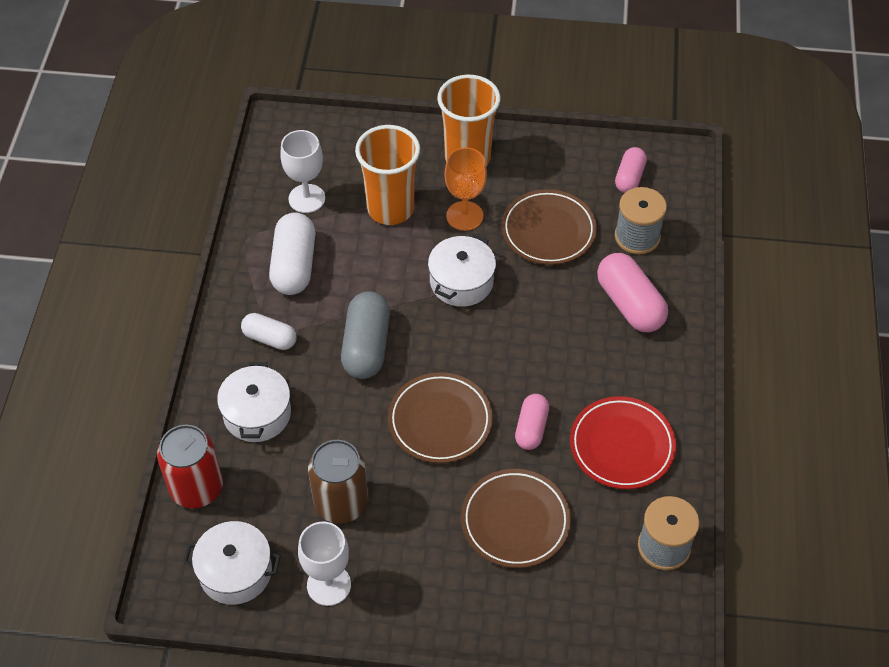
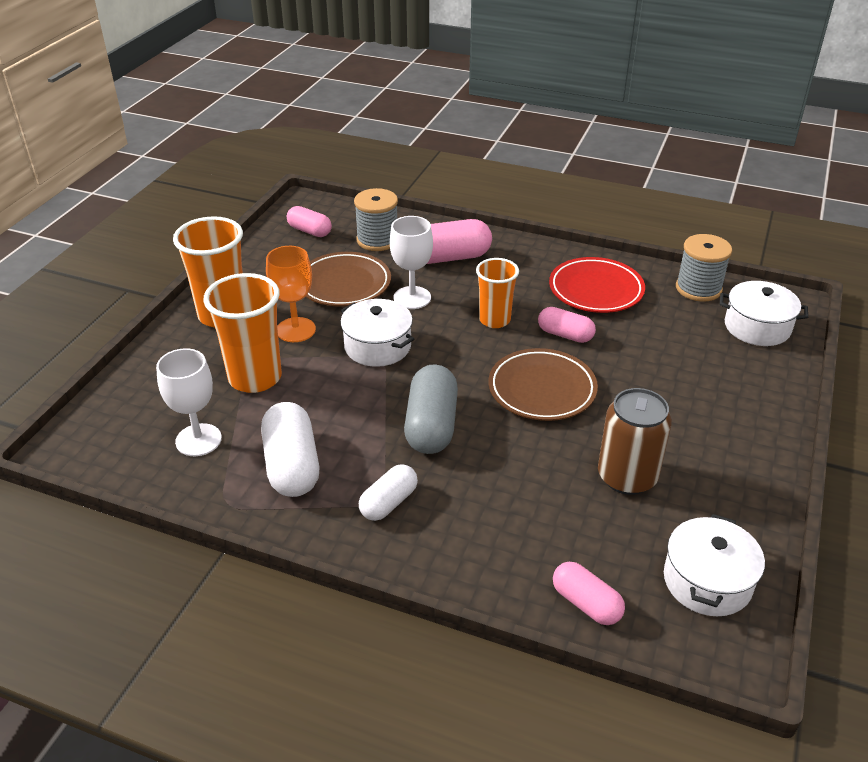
camera: 75 degrees left, 15 degrees down
(196, 488) = (586, 603): red can -> pink capsule
(257, 414) = (493, 530): white pot -> white pot (757, 327)
(294, 265) = (292, 466): white capsule -> white capsule turned 60 degrees clockwise
(329, 585) = (727, 502): white goblet -> white goblet (412, 298)
(366, 346) = (431, 425): grey capsule -> grey capsule turned 75 degrees clockwise
(515, 521) = (664, 362): brown plate -> none
(534, 364) = (494, 320): none -> orange cup

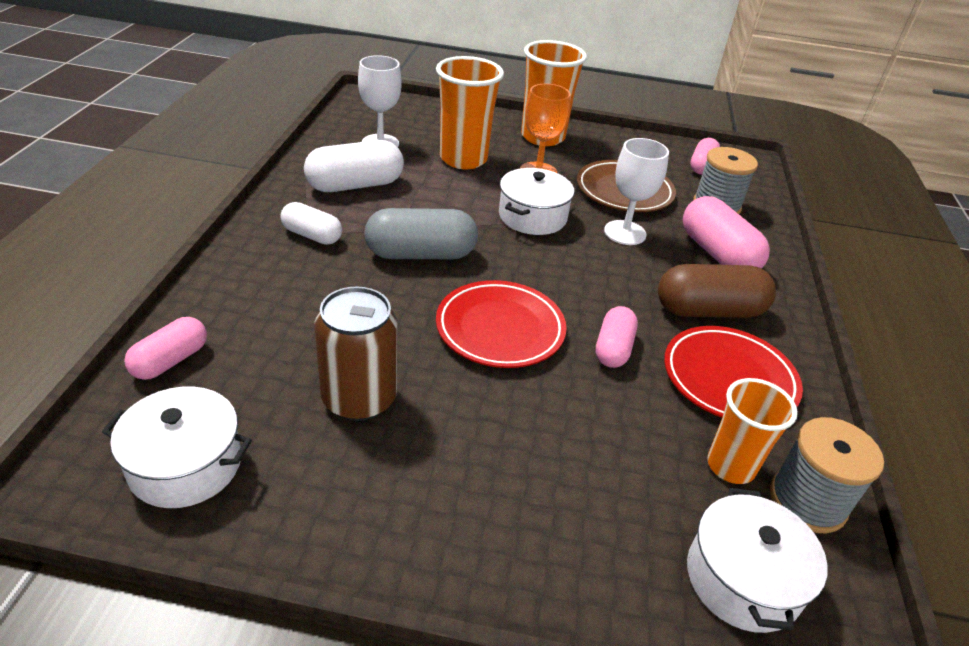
camera: 75 degrees right, 0 degrees up
(494, 320) = (614, 291): orange cup -> orange cup (730, 466)
(521, 280) = (709, 311): none -> brown capsule
(542, 389) = (500, 329): brown plate -> red plate

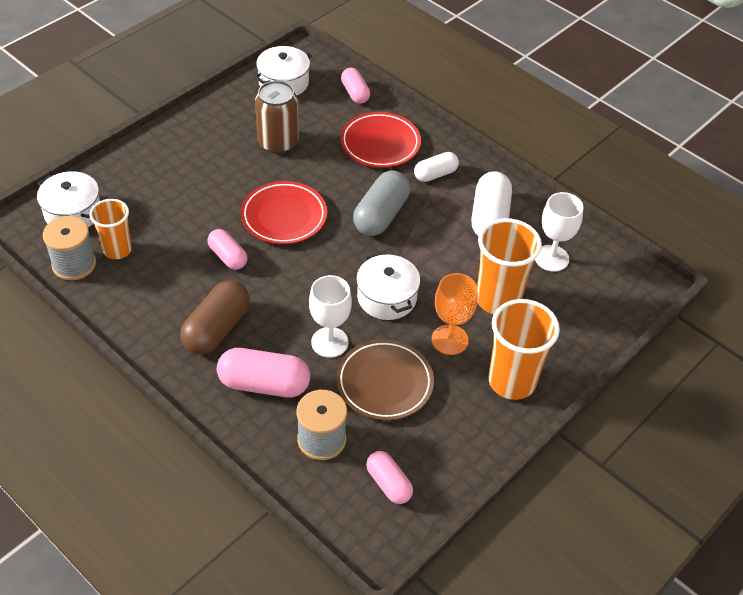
camera: 125 degrees right, 10 degrees up
(729, 379) = (161, 293): red plate -> red plate (380, 143)

